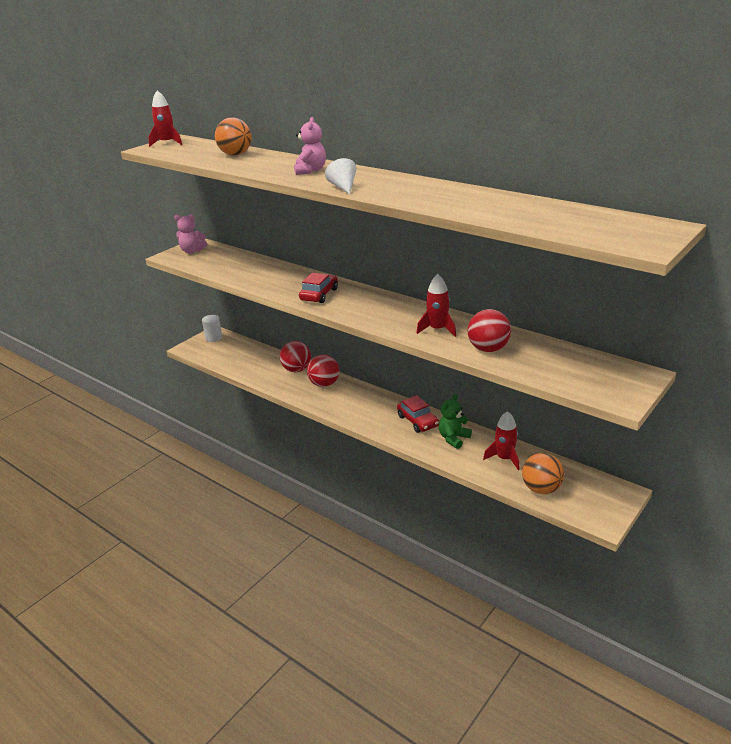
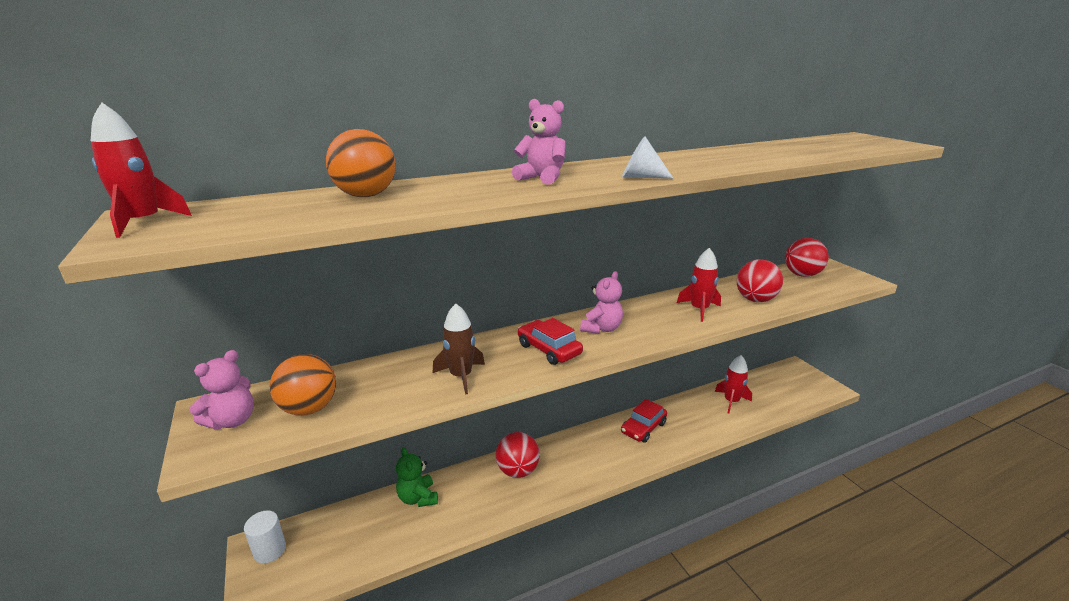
camera: 65 degrees left, 5 degrees down
(267, 281) = (461, 376): none -> brown rocket
(297, 370) = (461, 484): red ball -> red ball (801, 275)
(364, 303) = (601, 329): none -> pink teddy bear
(418, 421) = (643, 428): red car -> red car turned 135 degrees clockwise
(453, 438) = (686, 417): green teddy bear -> green teddy bear (418, 498)
(541, 489) = (782, 400): orange ball -> orange ball (309, 408)

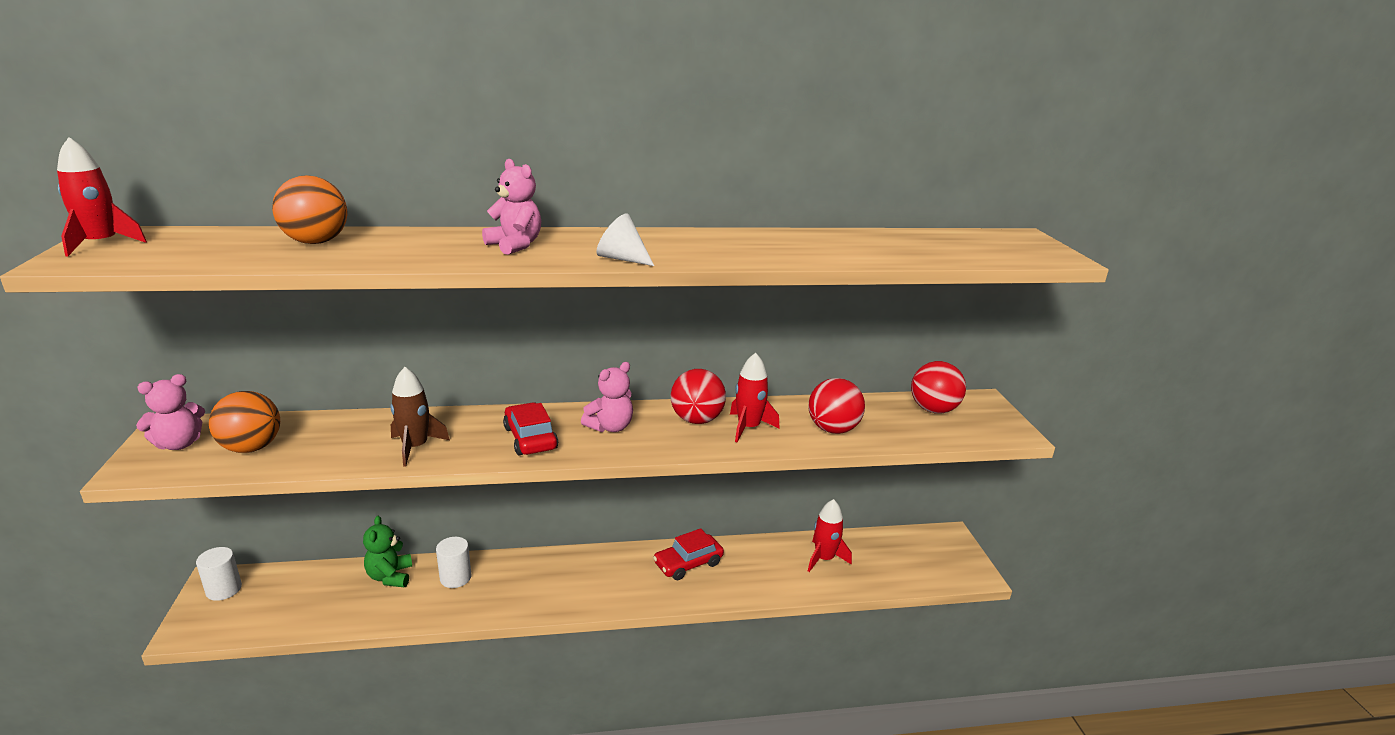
camera: 15 degrees right, 0 degrees up
(474, 484) = (455, 578): none -> white cylinder
(518, 471) = (511, 575): red ball -> red ball (696, 420)

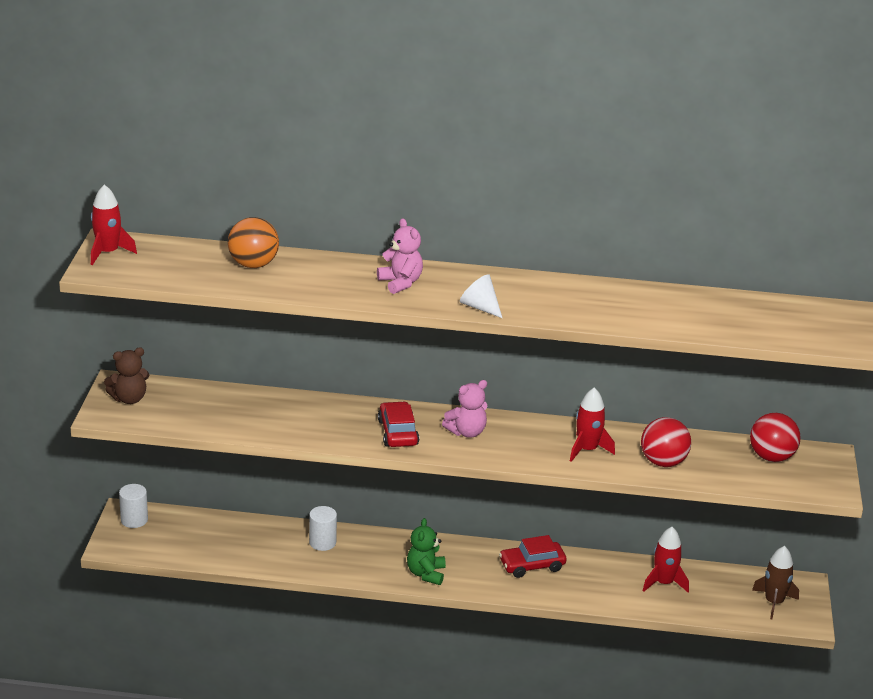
camera: 15 degrees right, 5 degrees up
(179, 444) = (129, 399): pink teddy bear -> brown teddy bear
(251, 448) = (182, 410): orange ball -> none
(390, 576) = (267, 532): green teddy bear -> green teddy bear (426, 574)
(415, 447) = (306, 427): brown rocket -> brown rocket (774, 602)
(696, 420) = (544, 436): red ball -> none

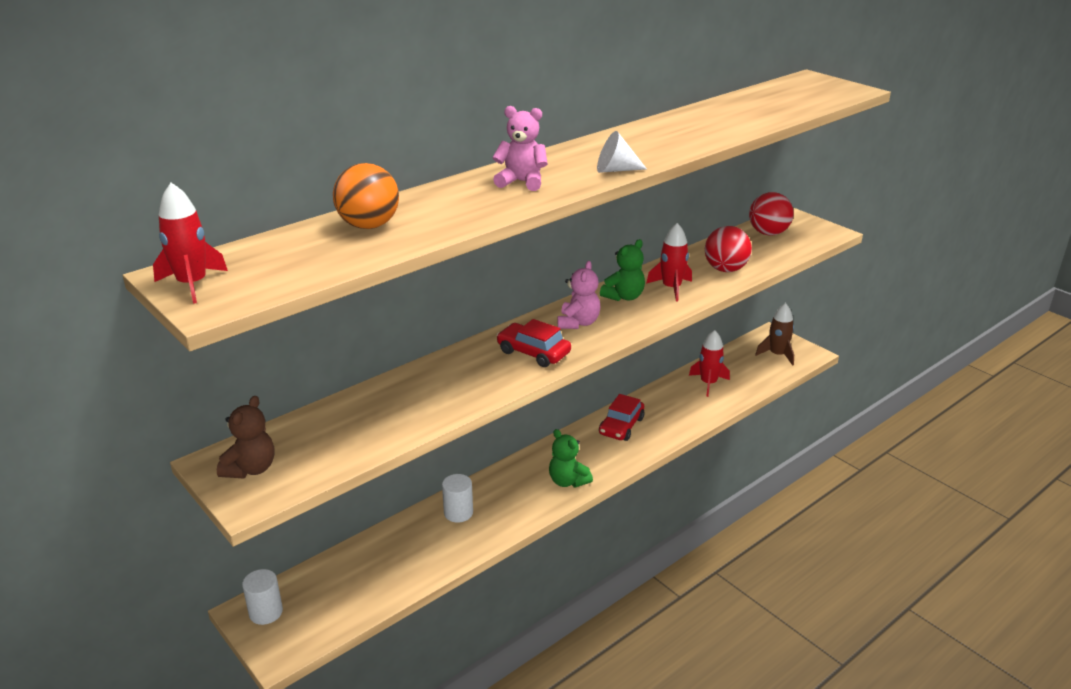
camera: 45 degrees left, 0 degrees up
(538, 434) = (624, 297): none -> green teddy bear

